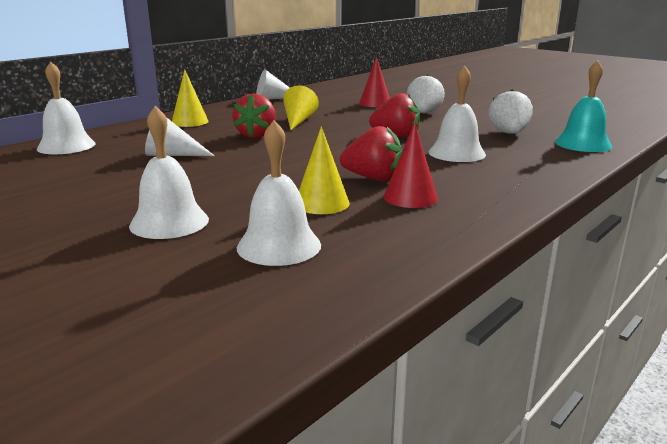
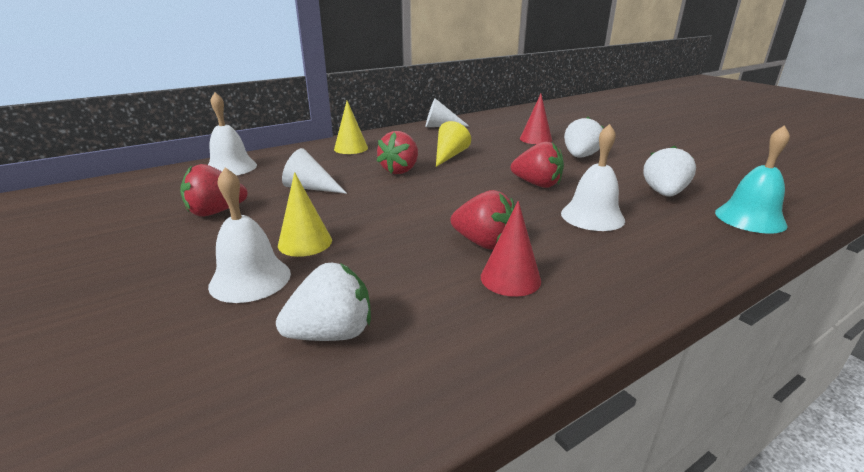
camera: 15 degrees right, 5 degrees up
(84, 181) = (216, 212): none -> red strawberry
(279, 246) = (332, 334): white bell -> white strawberry
(321, 203) = (411, 274): yellow cone -> yellow cone (305, 242)

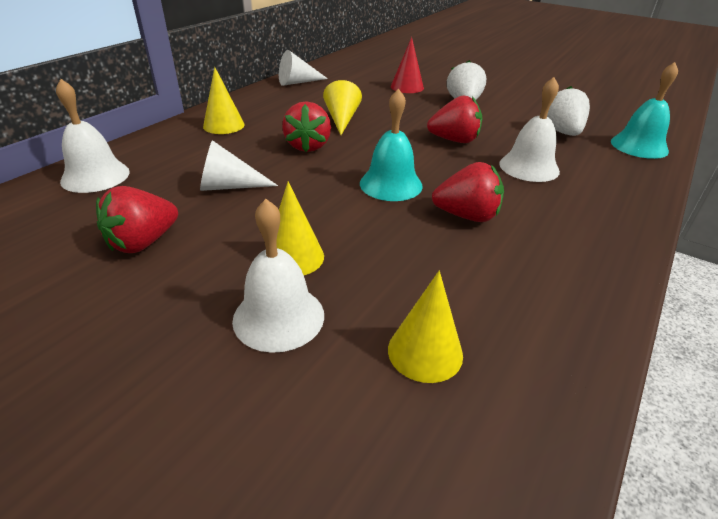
camera: 25 degrees left, 10 degrees up
(332, 334) = (425, 352): white strawberry -> yellow cone
(440, 207) = (391, 184): none -> turquoise bell
(510, 278) = (521, 247): red cone -> none

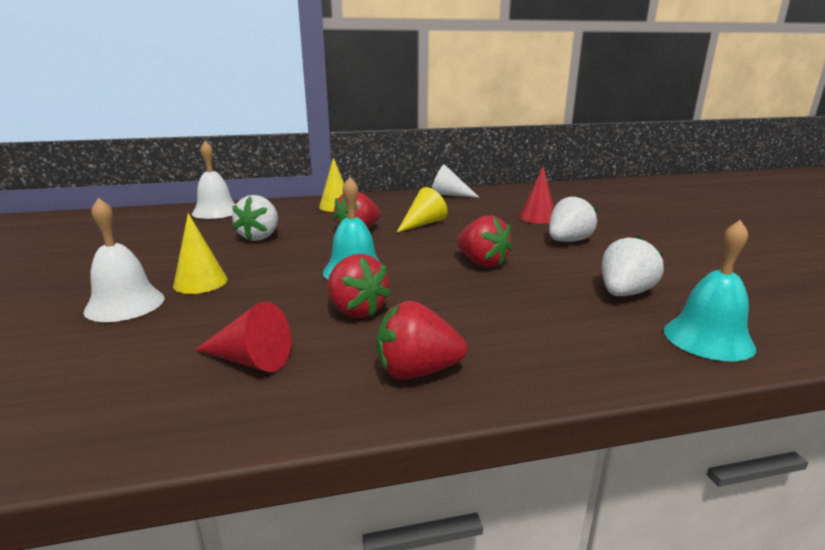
camera: 45 degrees right, 15 degrees down
(143, 242) = (162, 246): red strawberry -> red strawberry (416, 371)
(229, 186) = (260, 237): white cone -> white strawberry
(425, 352) = (133, 361): yellow cone -> none
(496, 292) = (250, 360): none -> red cone
(529, 167) = (504, 304): white bell -> none

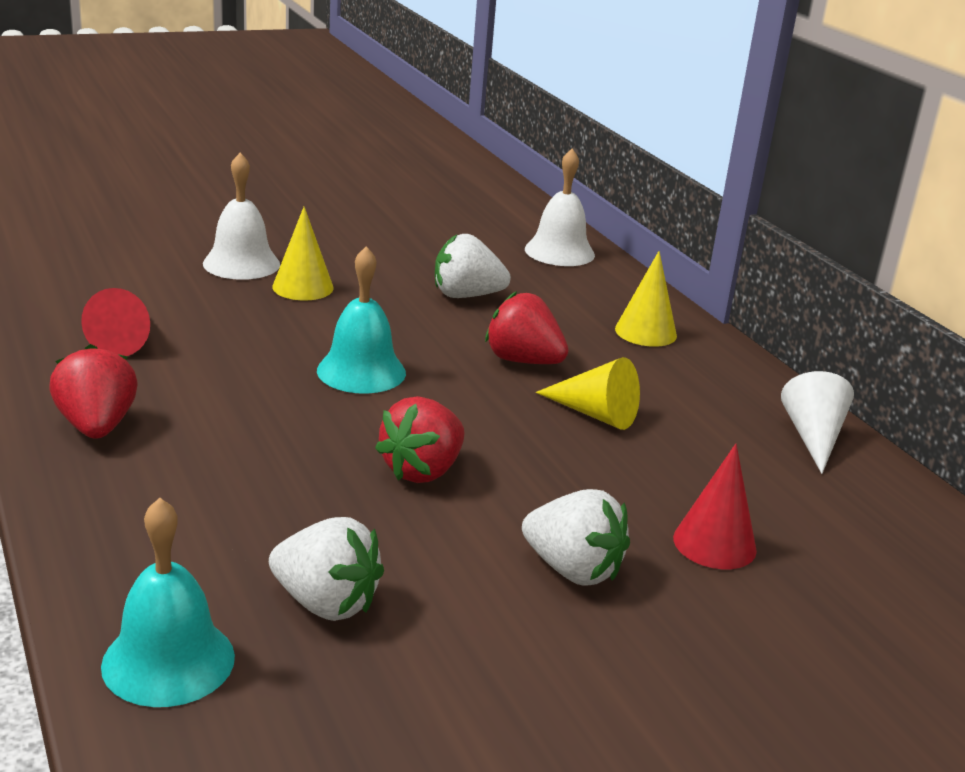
camera: 75 degrees right, 5 degrees up
(356, 310) = (239, 383): red strawberry -> none

